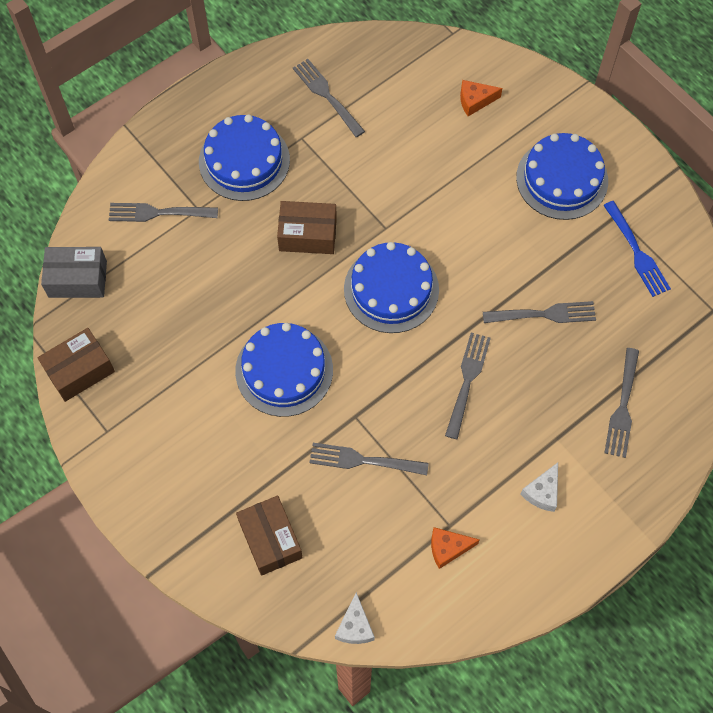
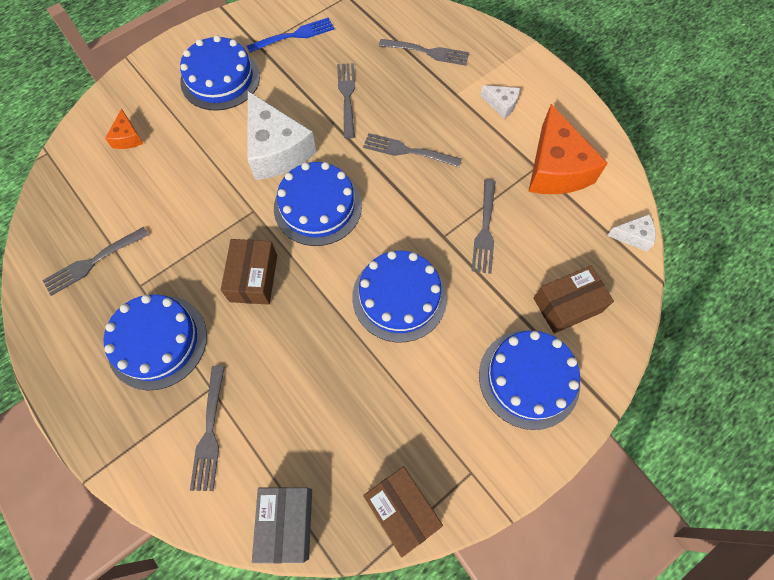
camera: 90 degrees left, 0 degrees up
(192, 491) = (529, 378): none -> blue cake
(448, 548) = (556, 168): orange cheese -> orange cheese, size x2.15
(464, 244) = (277, 150): none -> white cheese

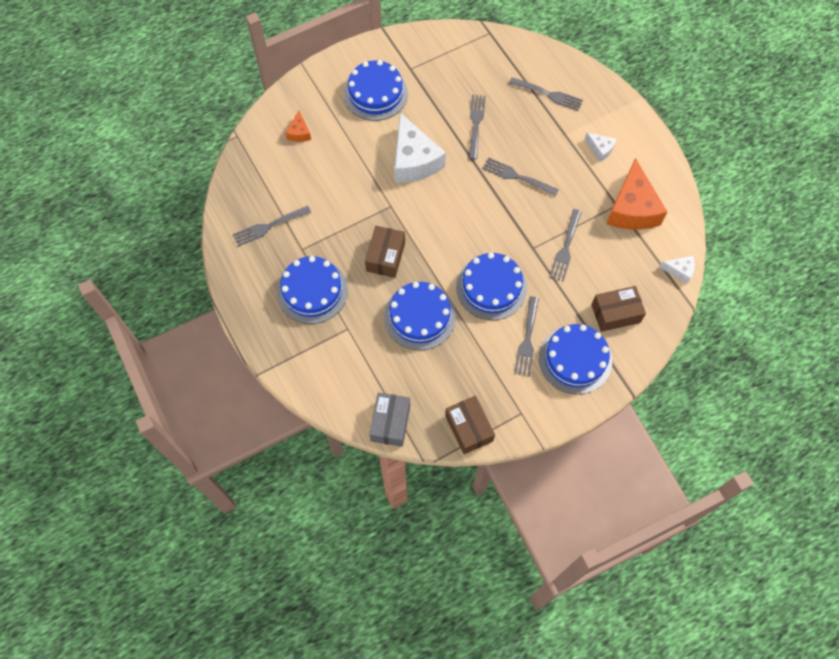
camera: 10 degrees right, 0 degrees up
(209, 432) = (344, 357): grey fork -> grey fork (527, 339)
(294, 36) = (440, 63): blue fork -> none
(318, 206) = (440, 210): blue cake -> blue cake (419, 316)

